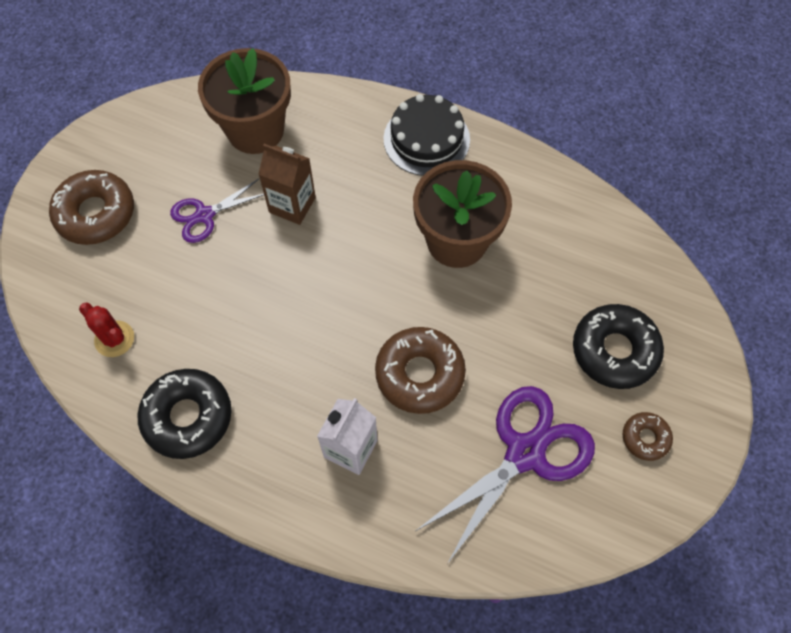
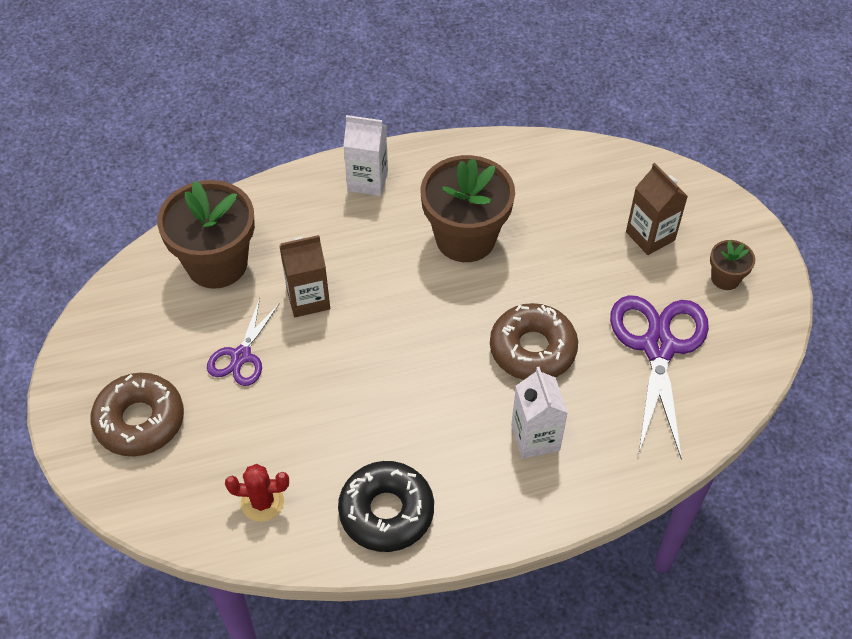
camera: 40 degrees left, 10 degrees down
(426, 139) = (367, 181): black cake -> white carton
(614, 351) = (650, 236): black donut -> brown carton
(645, 438) = (725, 278): brown donut -> brown flower pot

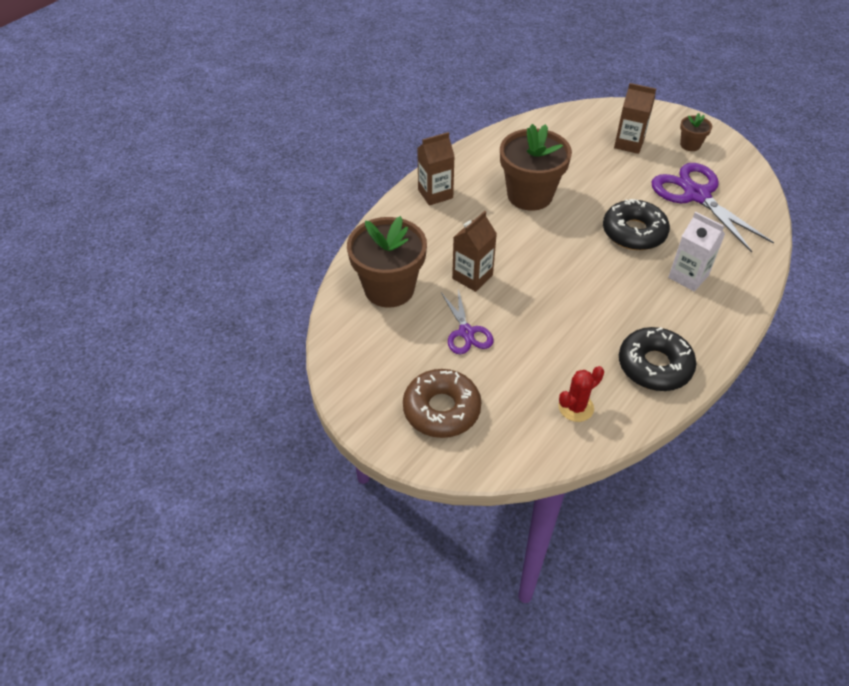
camera: 35 degrees left, 5 degrees down
(367, 181) = (435, 194): white carton -> brown carton
(532, 349) = (634, 232): brown donut -> black donut

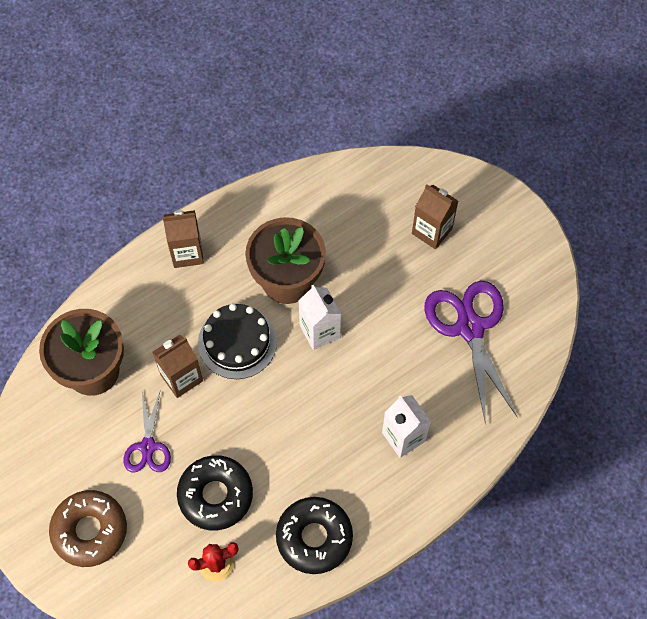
camera: 15 degrees right, 15 degrees up
(509, 243) = (237, 342): none -> black cake
(575, 222) = (320, 331): none -> white carton
(634, 232) = (375, 362): black donut -> black donut (215, 495)
(690, 145) = (501, 250): brown flower pot -> none

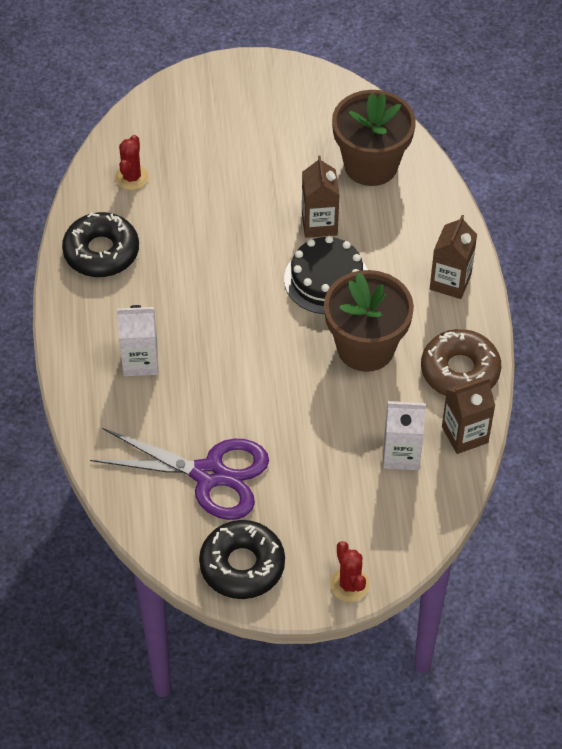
camera: 120 degrees right, 10 degrees down
(90, 531) = (223, 109): brown donut -> brown donut (460, 371)
(148, 446) = (270, 174): purple scissors -> none
(215, 495) = (191, 202): black donut -> black donut (242, 565)
(320, 331) = (293, 348): white carton -> white carton (401, 454)
(432, 231) = (340, 500): brown carton -> brown carton (465, 435)
(493, 193) = (349, 585): none -> red cactus

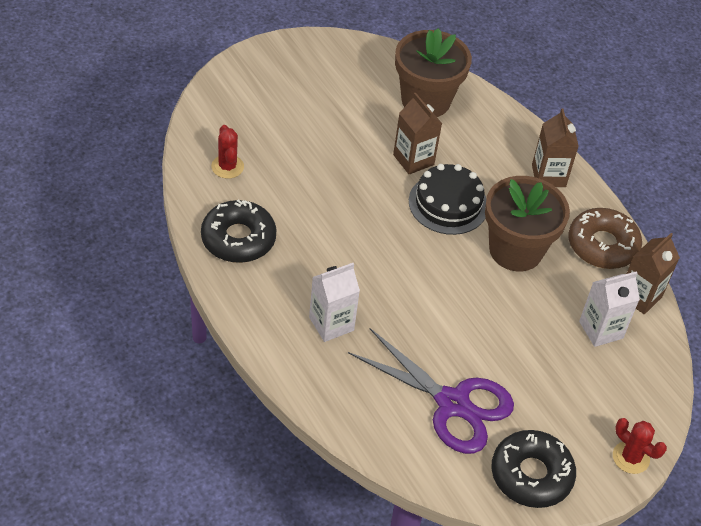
camera: 30 degrees left, 5 degrees down
(209, 474) = (453, 403): purple scissors -> purple scissors turned 45 degrees clockwise

